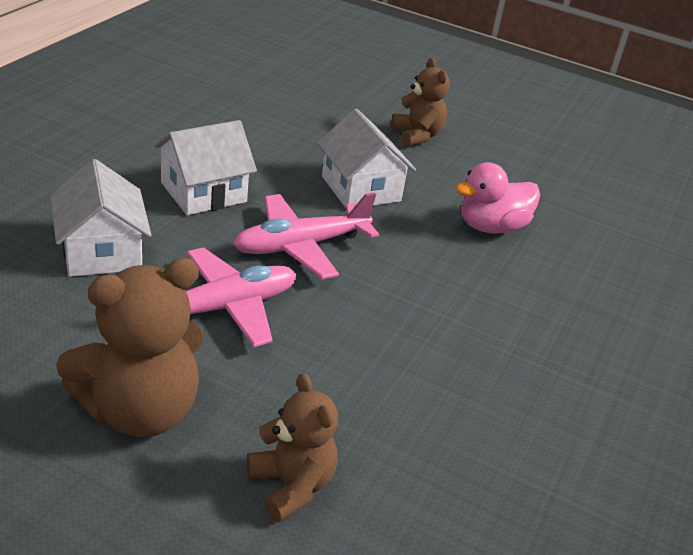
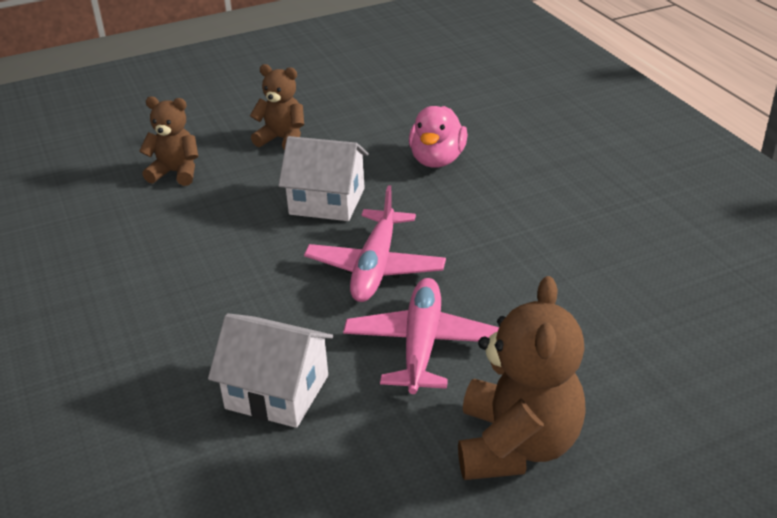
camera: 45 degrees left, 0 degrees up
(203, 192) = (245, 292): white house -> none
(291, 486) = (654, 390): brown teddy bear -> brown teddy bear (176, 173)

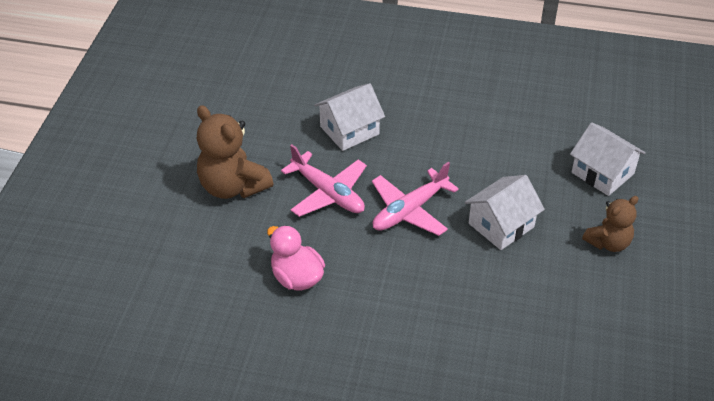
camera: 125 degrees right, 10 degrees up
(176, 173) = (602, 173): brown teddy bear -> white house
(375, 267) = (409, 210): pink plane -> pink plane turned 90 degrees counterclockwise
(437, 160) = (504, 308): pink duck -> pink duck (296, 277)

